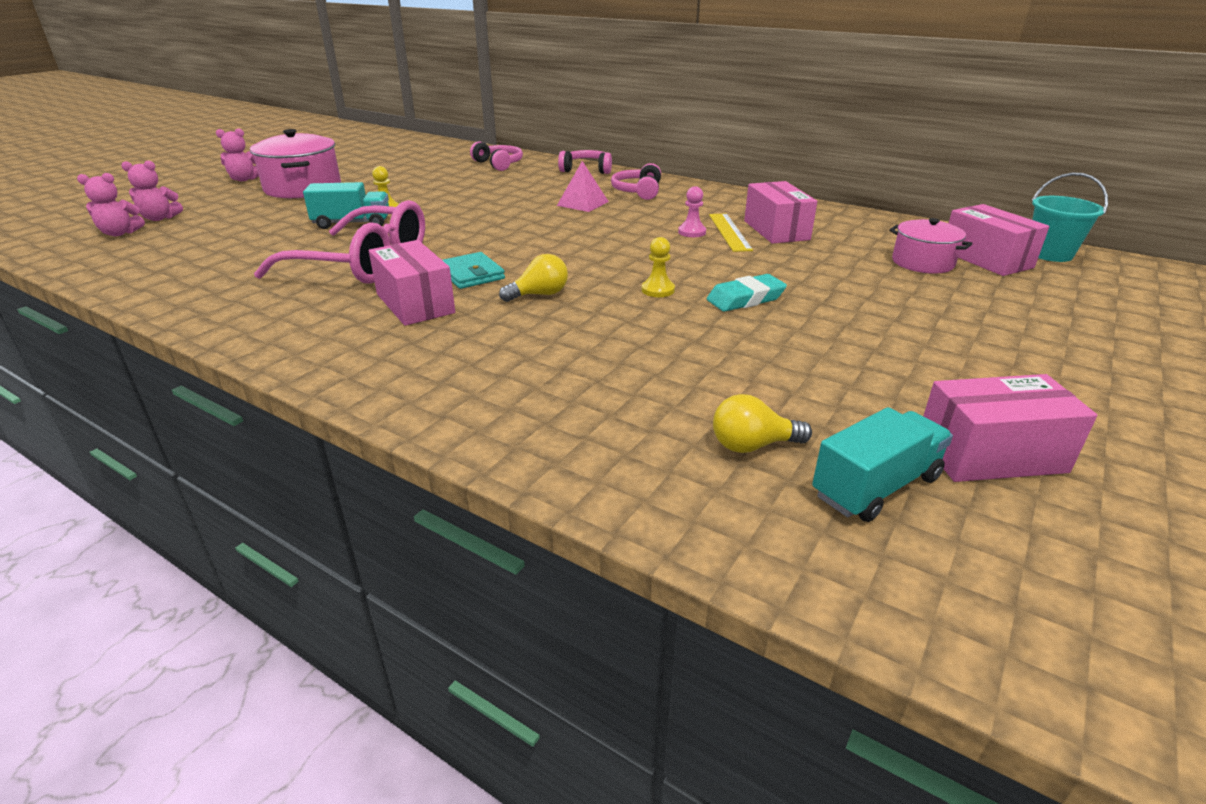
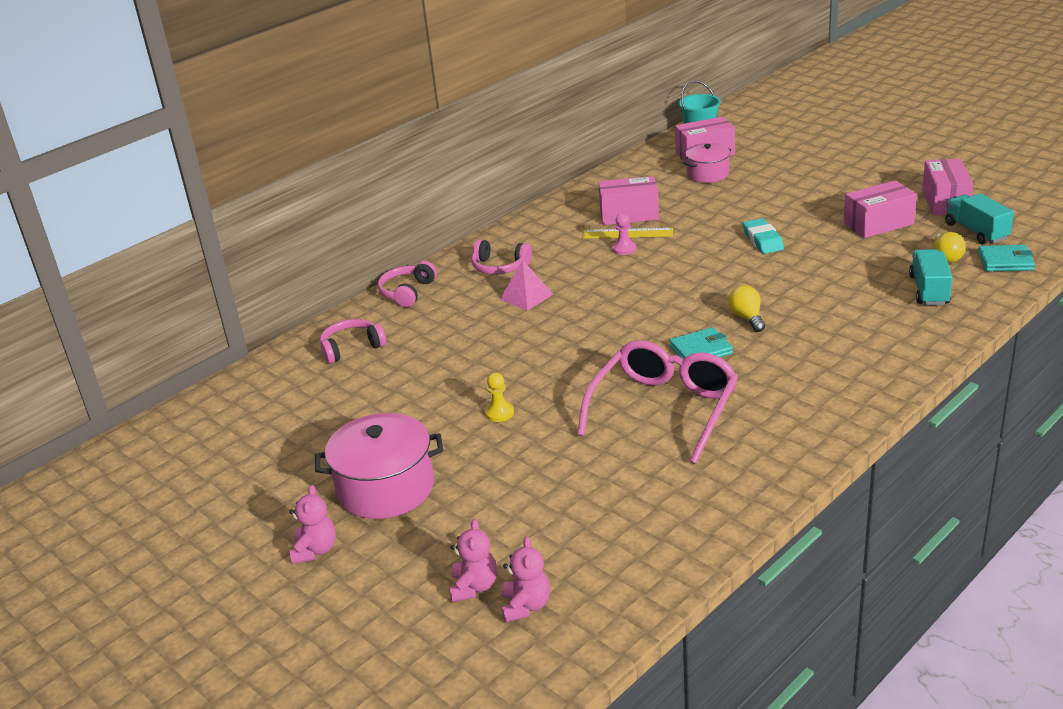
camera: 75 degrees left, 0 degrees up
(352, 223) = (544, 430): turquoise truck -> turquoise truck (929, 290)
(415, 303) = (759, 373): pink box -> pink box (878, 224)
(658, 290) = (744, 270): yellow pawn -> none
(759, 517) = (1005, 261): none -> turquoise wallet

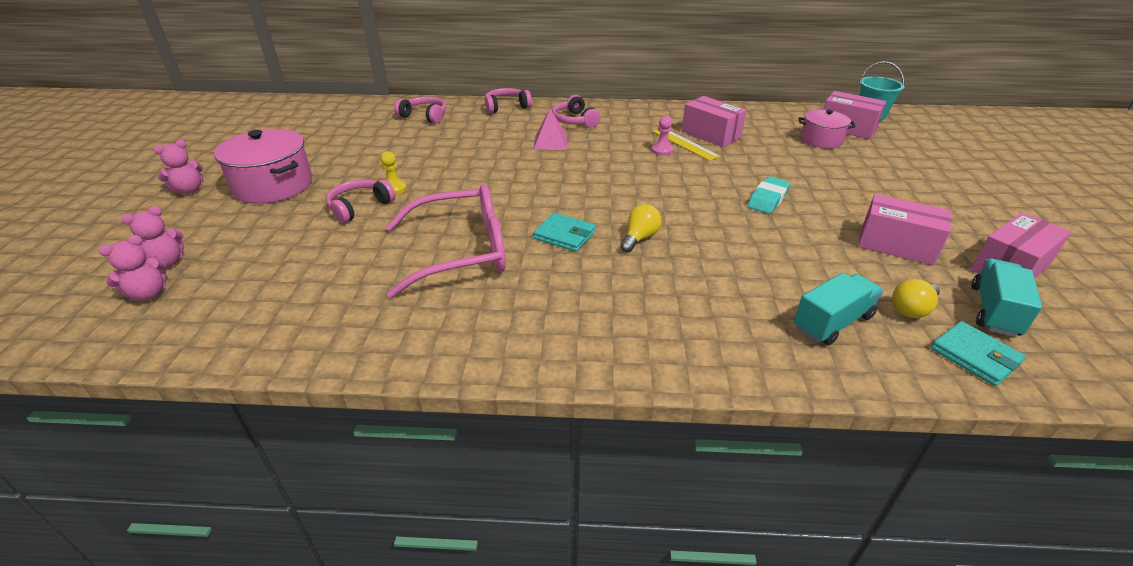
camera: 45 degrees right, 5 degrees up
(511, 443) = (359, 207): none -> pink headphones

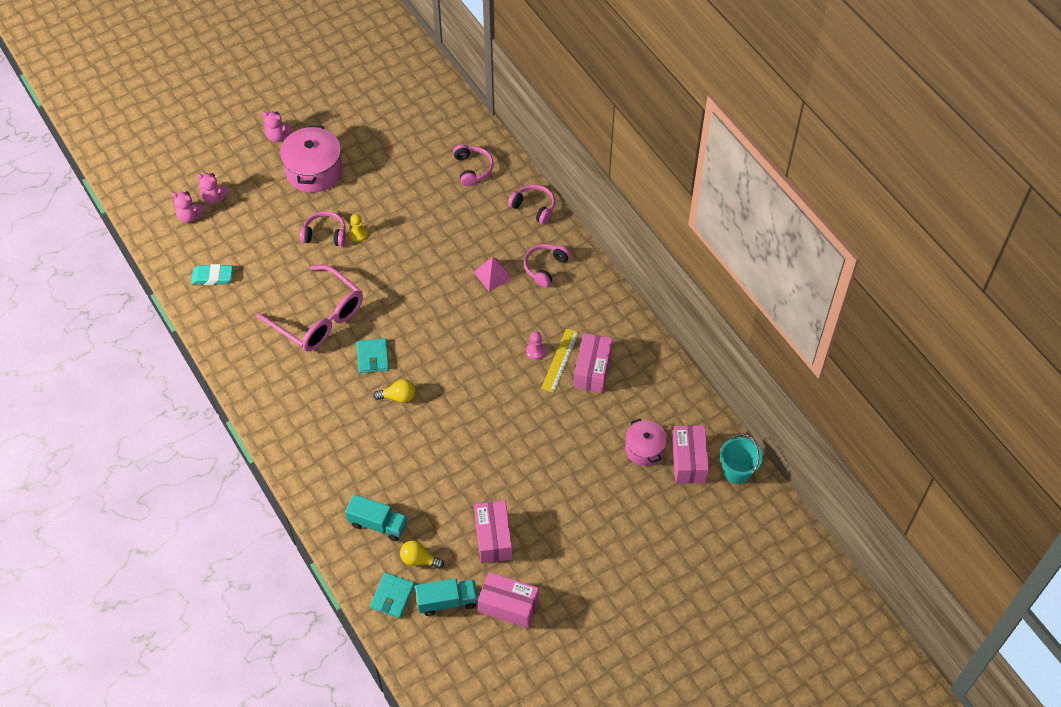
camera: 55 degrees right, 20 degrees up
(767, 199) = (505, 446): turquoise eraser -> turquoise eraser (212, 277)

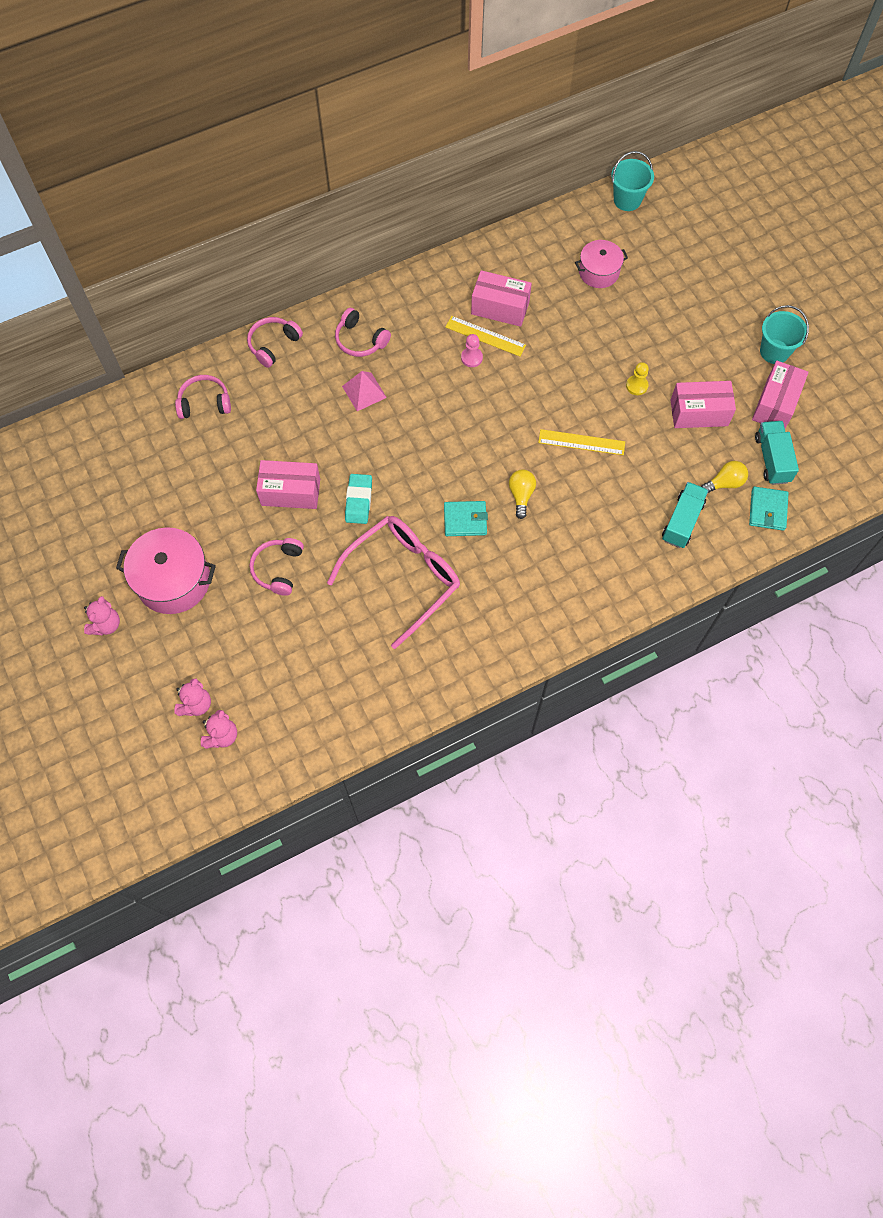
camera: 85 degrees left, 10 degrees up
(212, 277) = (325, 703): turquoise eraser -> turquoise eraser (358, 501)
(358, 234) = (284, 531): yellow pawn -> yellow pawn (636, 386)
(392, 596) = (767, 510): turquoise wallet -> turquoise wallet turned 75 degrees clockwise
(419, 559) = (724, 483): yellow light bulb -> yellow light bulb turned 135 degrees counterclockwise
(454, 441) = (581, 442): none -> yellow ruler
(570, 606) = (774, 351): none -> turquoise bucket
(688, 461) = (614, 237): pink box -> pink box (290, 492)

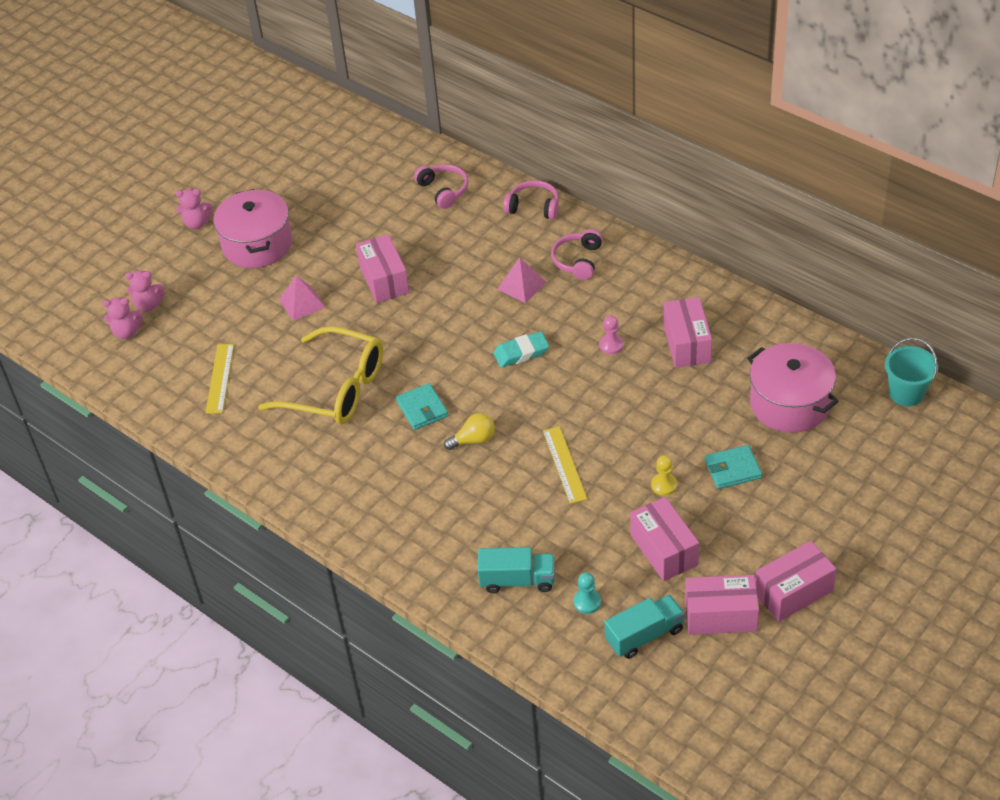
camera: 70 degrees right, 20 degrees down
(278, 569) = (302, 303): pink headphones -> pink pyramid
(358, 501) = (401, 327): turquoise eraser -> turquoise eraser (521, 353)
(403, 578) = (336, 389): pink glasses -> yellow glasses
(485, 336) = (644, 345): yellow ruler -> yellow ruler (220, 378)
(599, 272) = (789, 404): pink pot -> pink pot, size x1.63
(724, 483) = (587, 602): yellow light bulb -> turquoise pawn
(767, 510) = (575, 652): turquoise wallet -> turquoise wallet (732, 469)
(774, 351) = (793, 592): turquoise bucket -> pink box

